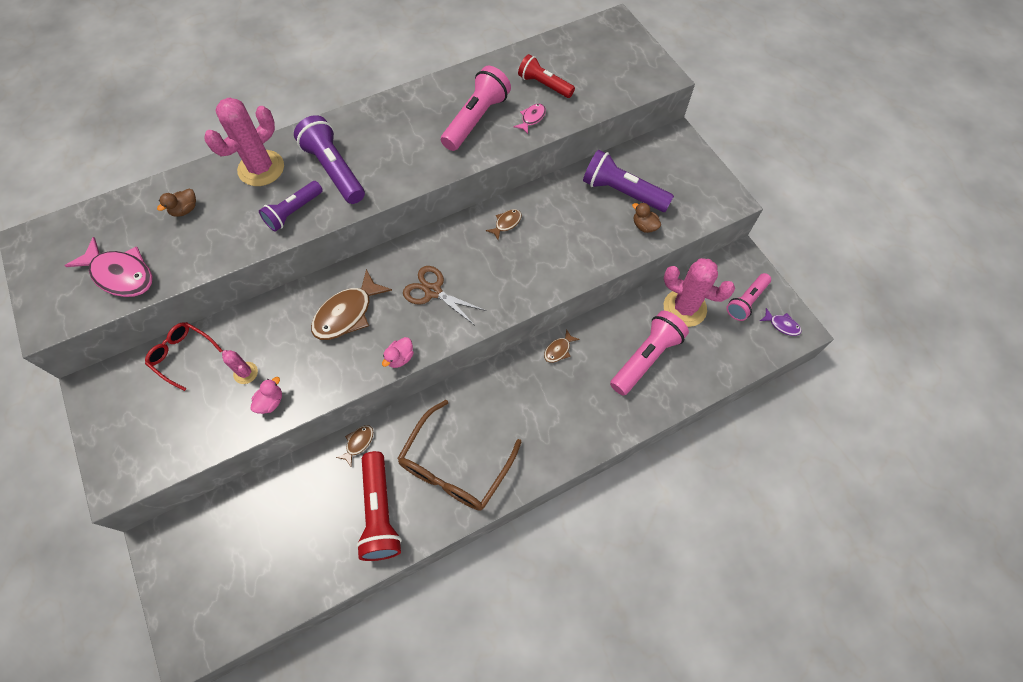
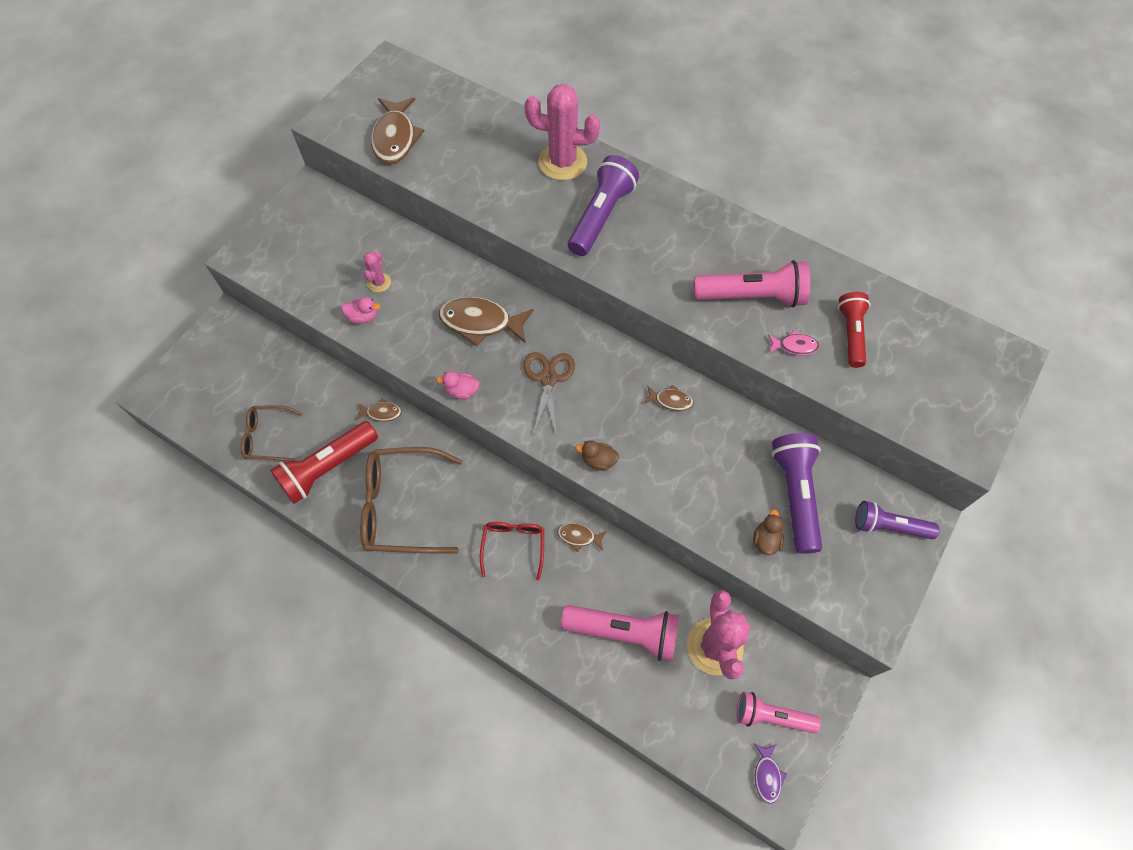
camera: 60 degrees right, 0 degrees up
(121, 274) = (395, 138): pink fish -> brown fish
(182, 355) = (369, 229): red glasses -> red glasses (513, 546)
(185, 210) = (483, 138): brown duck -> brown duck (598, 460)
(294, 212) = (534, 214): purple flashlight -> purple flashlight (889, 526)
(313, 553) = (267, 437): none -> brown glasses

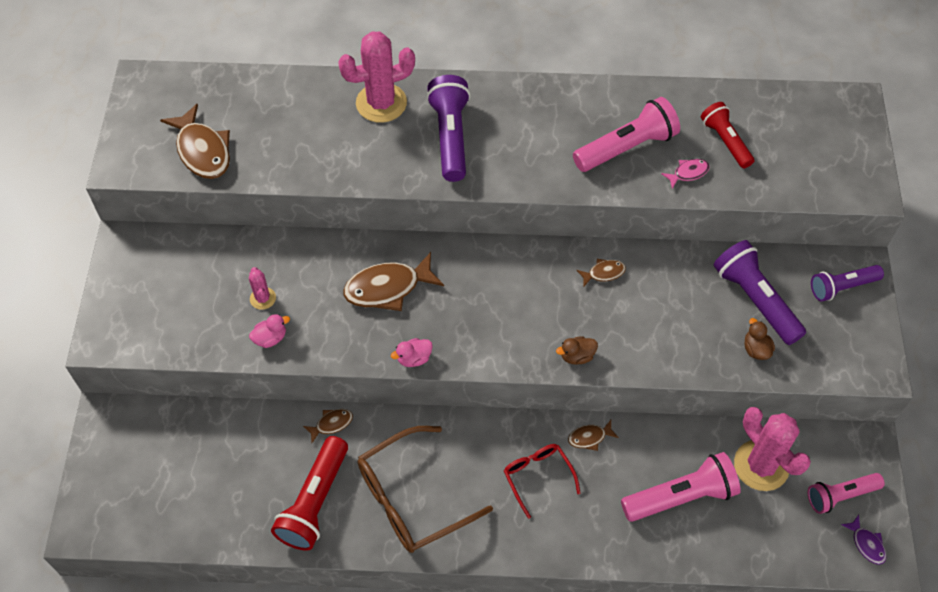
camera: 30 degrees left, 5 degrees down
(267, 437) = (233, 506): brown glasses -> none
(548, 378) = (485, 307): brown scissors -> none

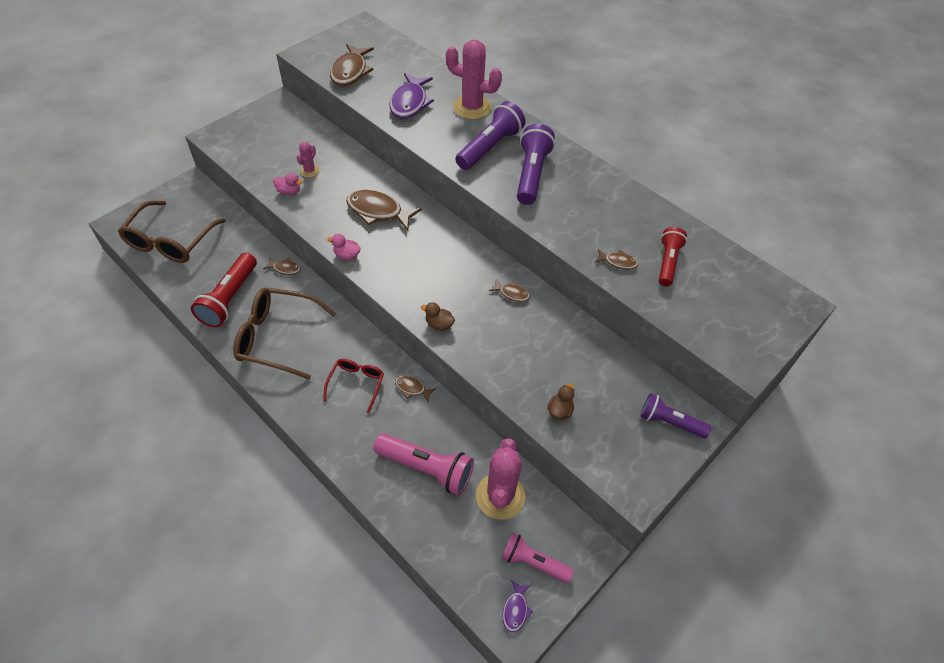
camera: 40 degrees right, 5 degrees down
(170, 497) = (170, 241): none -> brown glasses
(312, 143) = (409, 103): none -> purple fish
(315, 502) = (229, 298): red flashlight -> red flashlight turned 45 degrees counterclockwise
(626, 147) = (593, 222): pink flashlight -> none
(688, 173) = (618, 262): pink fish -> brown fish
(755, 300) = (595, 382): purple flashlight -> purple flashlight (531, 174)

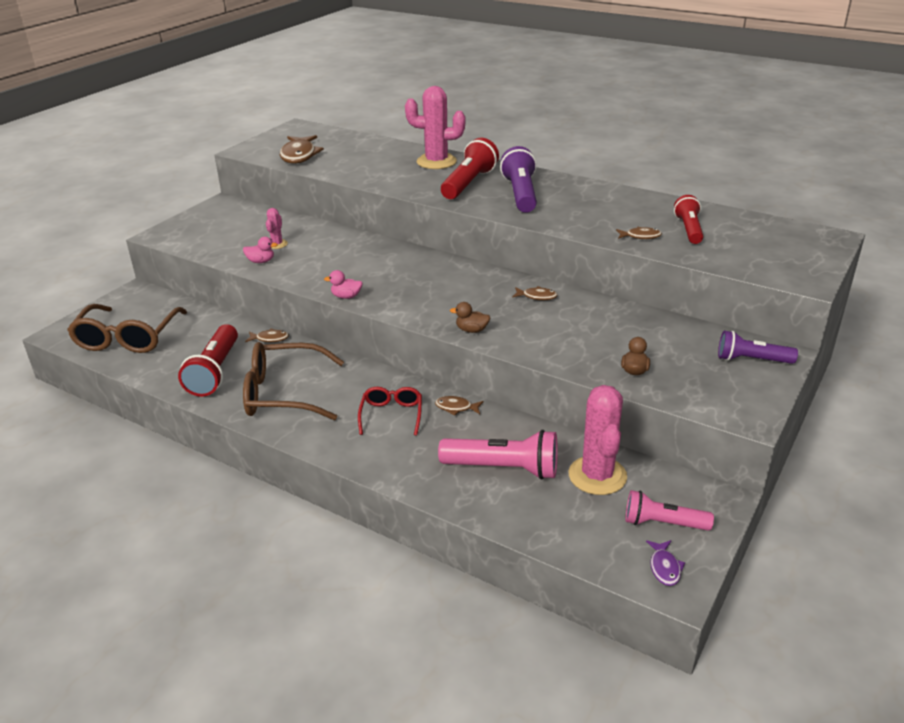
camera: 10 degrees left, 20 degrees down
(378, 211) = (365, 261): brown fish -> none
(409, 103) = (371, 167): purple fish -> none
(490, 147) = (469, 183): purple flashlight -> red flashlight

